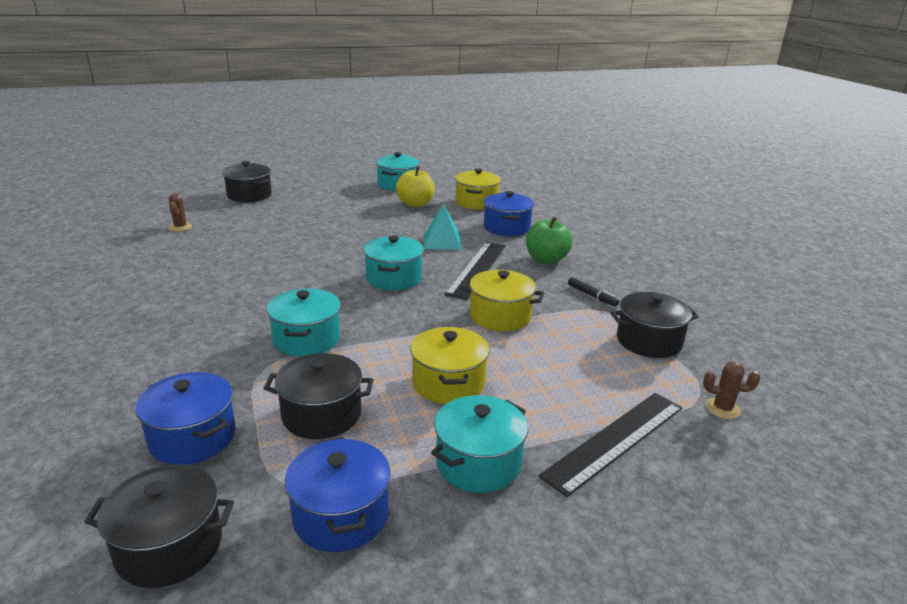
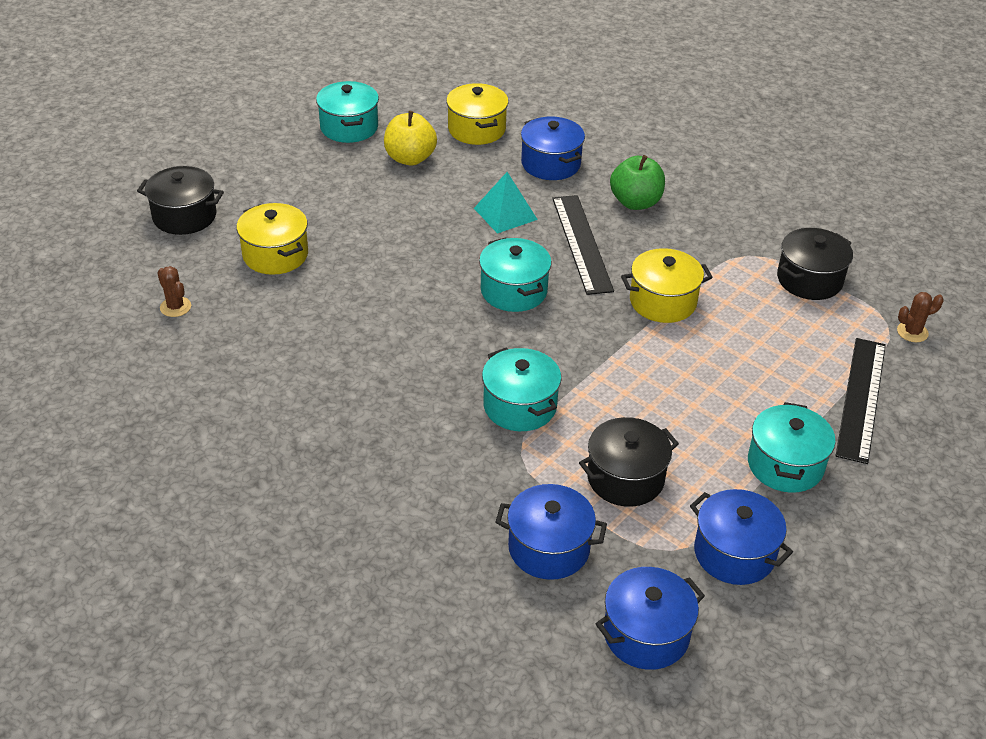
camera: 30 degrees left, 15 degrees up
(169, 546) = (646, 634): black pot -> blue pot
(448, 383) = (692, 399): yellow pot -> yellow pot (275, 255)
(592, 296) = (719, 239): black marker -> none

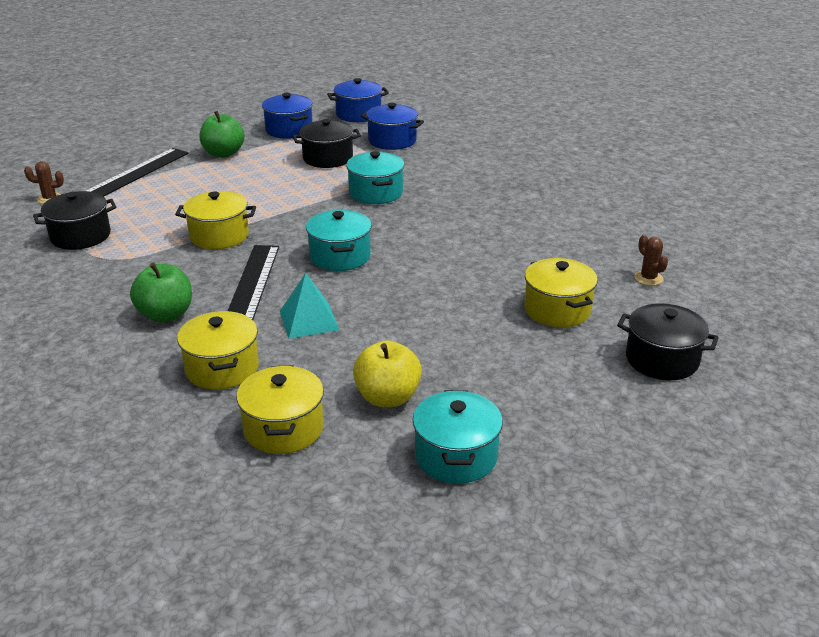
camera: 165 degrees left, 10 degrees down
(551, 164) = (222, 368): blue pot -> yellow pot
(785, 465) = (223, 153): turquoise pot -> green apple

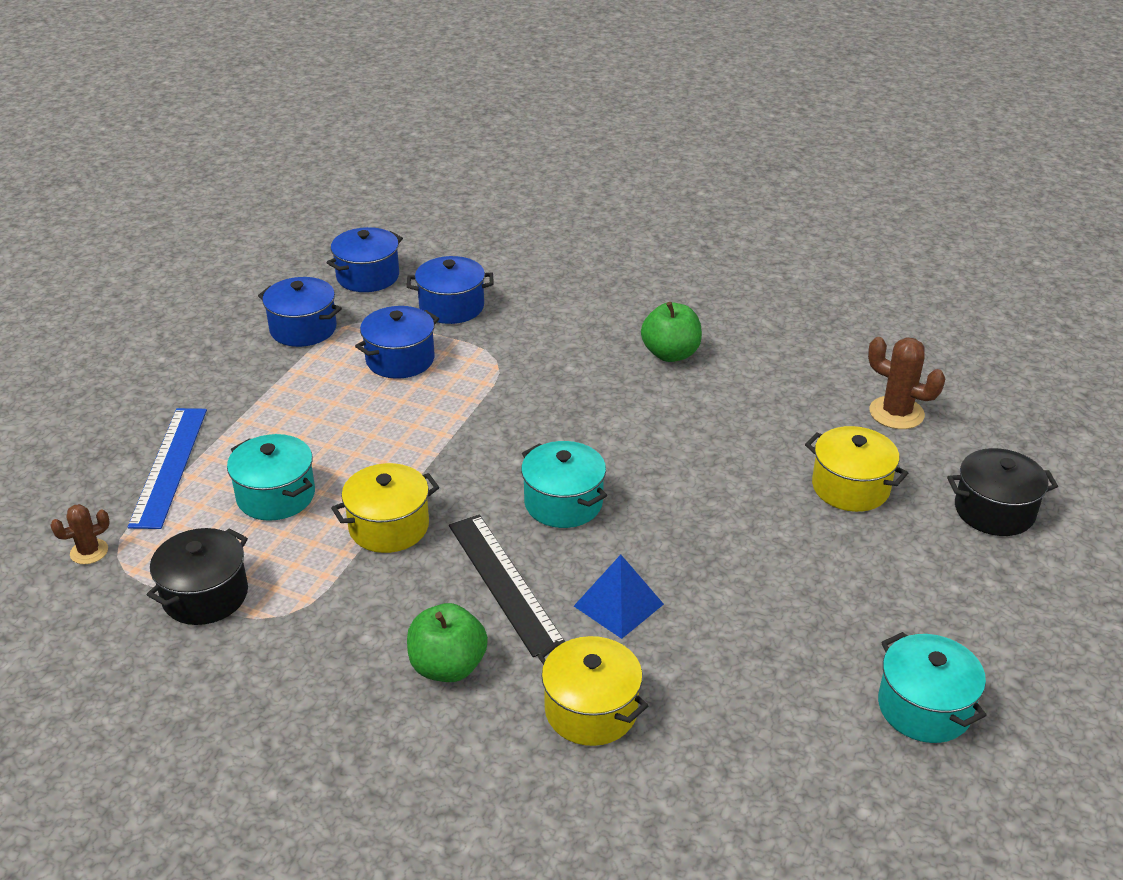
camera: 30 degrees left, 5 degrees up
(137, 173) = (169, 466): black ruler -> blue ruler
(223, 153) = (255, 395): green apple -> green apple (670, 354)
(283, 429) = (734, 755): yellow pot -> none
(309, 320) = (618, 605): turquoise pyramid -> blue pyramid
(328, 158) = (400, 359): black pot -> blue pot
(376, 193) = (511, 394): turquoise pot -> turquoise pot (276, 496)
(387, 397) = (796, 668): yellow apple -> none
(648, 278) = (896, 413): brown cactus -> brown cactus, size x1.67

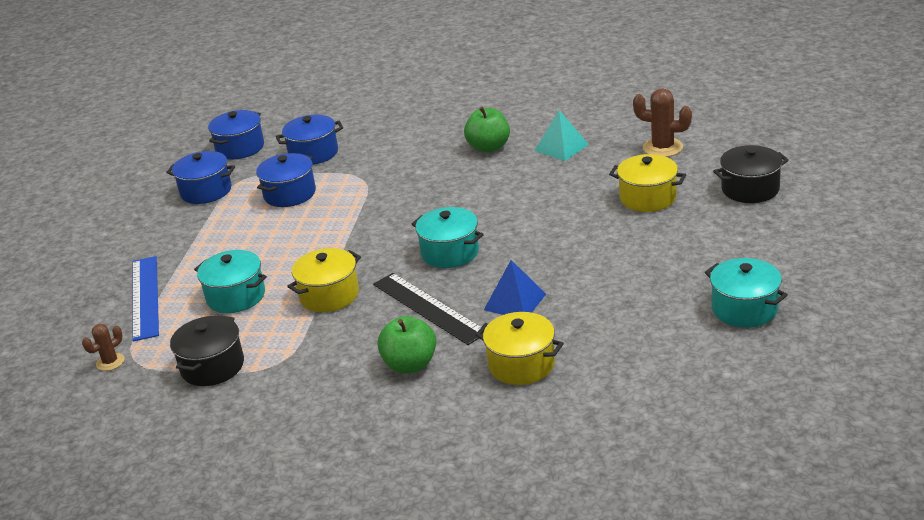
camera: 10 degrees left, 5 degrees down
(763, 378) = (561, 147): none -> turquoise pyramid

